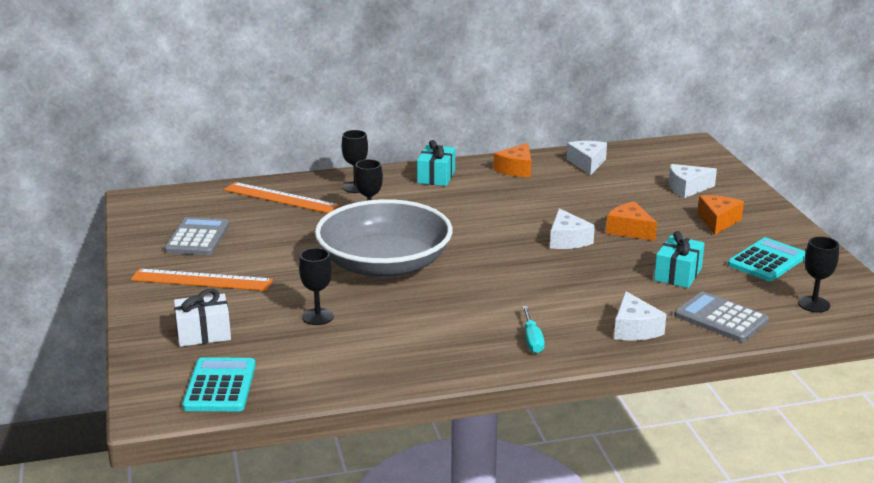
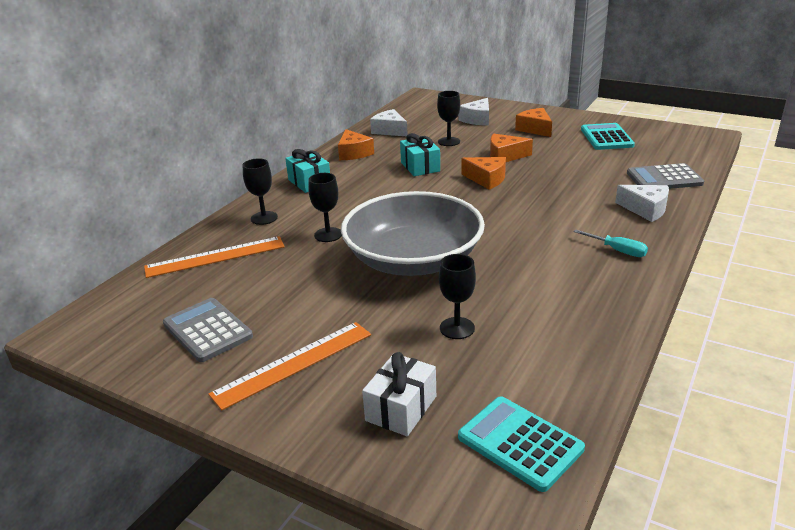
camera: 45 degrees left, 5 degrees up
(567, 240) = (486, 179): white cheese -> orange cheese
(678, 274) = (587, 167): turquoise gift -> turquoise gift (420, 167)
(813, 304) = (678, 148): black goblet -> black goblet (449, 141)

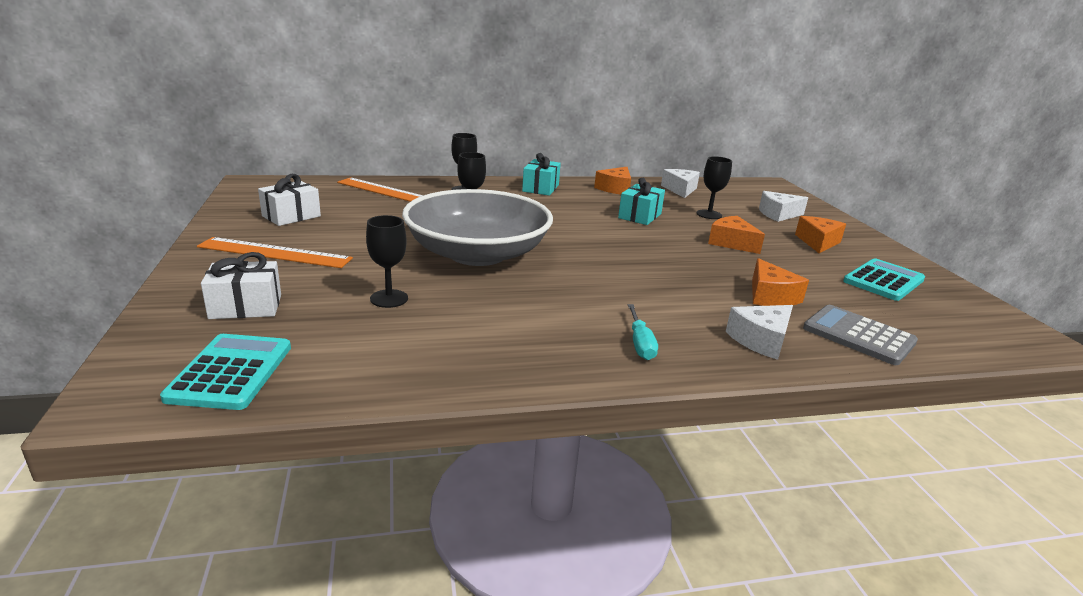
camera: 45 degrees right, 5 degrees down
(207, 330) = (291, 216): grey calculator -> white gift
(486, 179) = (670, 246): orange cheese -> orange cheese (770, 296)
(645, 209) = (761, 340): white cheese -> white cheese turned 60 degrees clockwise

